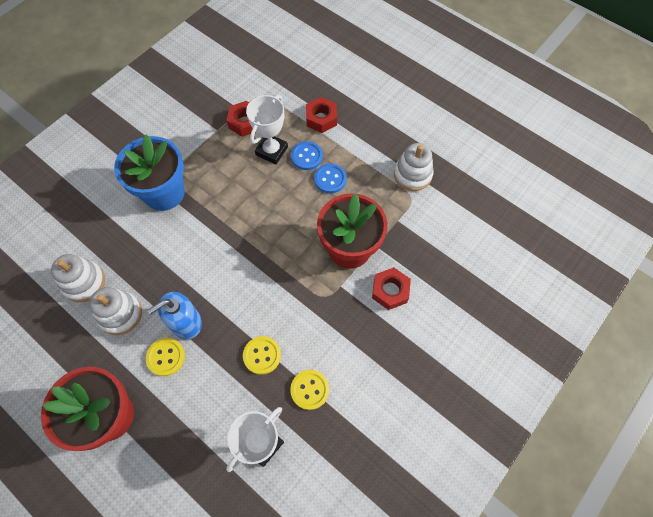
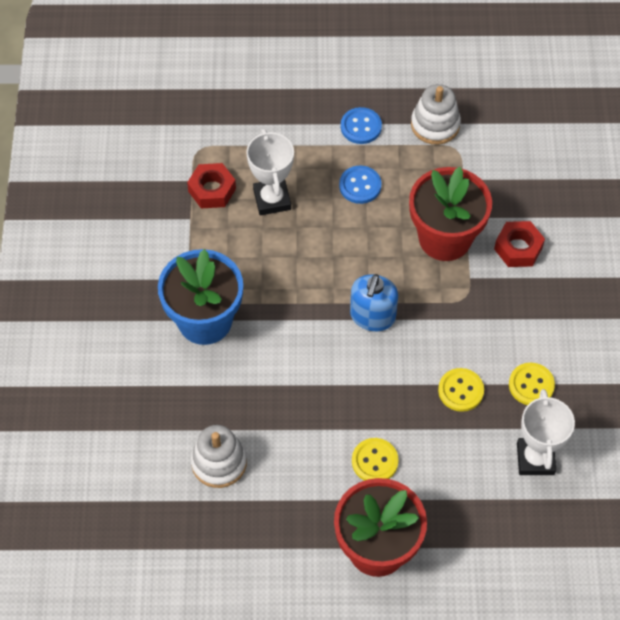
camera: 40 degrees left, 5 degrees down
(120, 314) = (289, 460): white stacking toy -> none
(186, 322) = (360, 418): blue soap dispenser -> blue soap dispenser (372, 316)
(306, 156) = (313, 180): blue button -> blue button (361, 127)
(321, 118) = (289, 131): red nut -> none

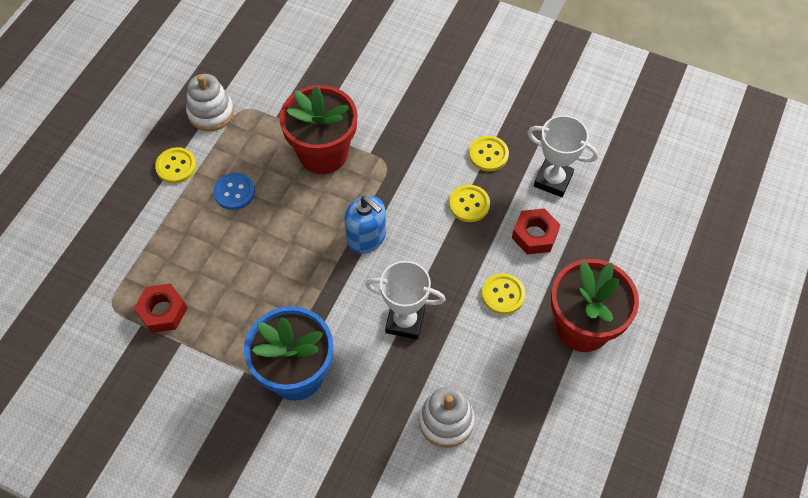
camera: 65 degrees left, 0 degrees up
(272, 199) = (204, 266): white trophy -> white trophy (405, 321)
(361, 127) = (176, 166): blue button -> yellow button
(518, 248) = (362, 108): red nut -> red nut (534, 235)

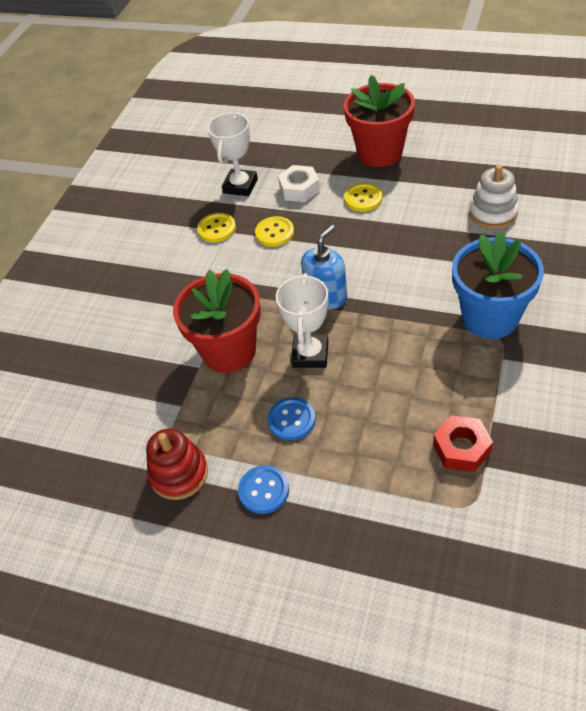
camera: 90 degrees left, 10 degrees down
(176, 166) = (264, 490): yellow button -> blue button
(211, 113) = (179, 474): white stacking toy -> red stacking toy
(405, 321) = (409, 253): white trophy -> white trophy (310, 354)
(534, 235) = (299, 189): red nut -> white nut

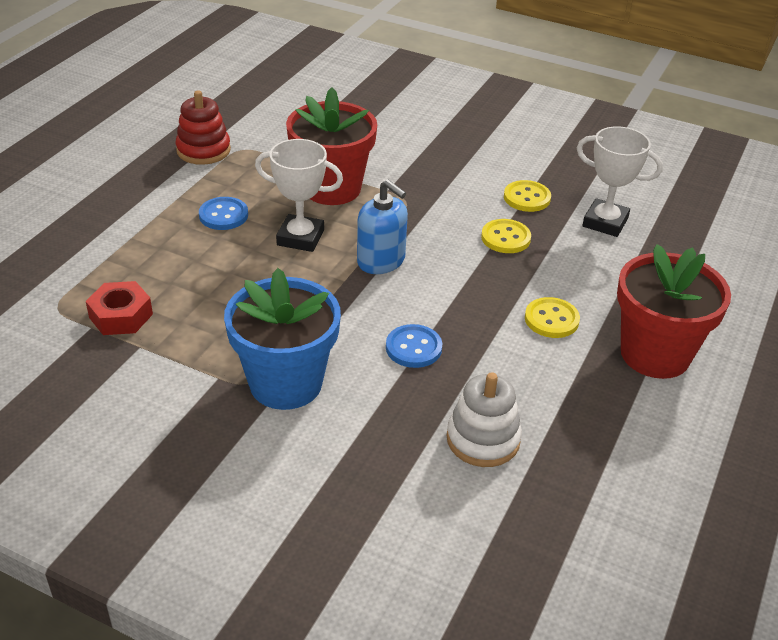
camera: 90 degrees right, 10 degrees down
(264, 490) = (157, 191): blue button -> blue button (413, 348)
(299, 189) = (587, 268): white nut -> none

